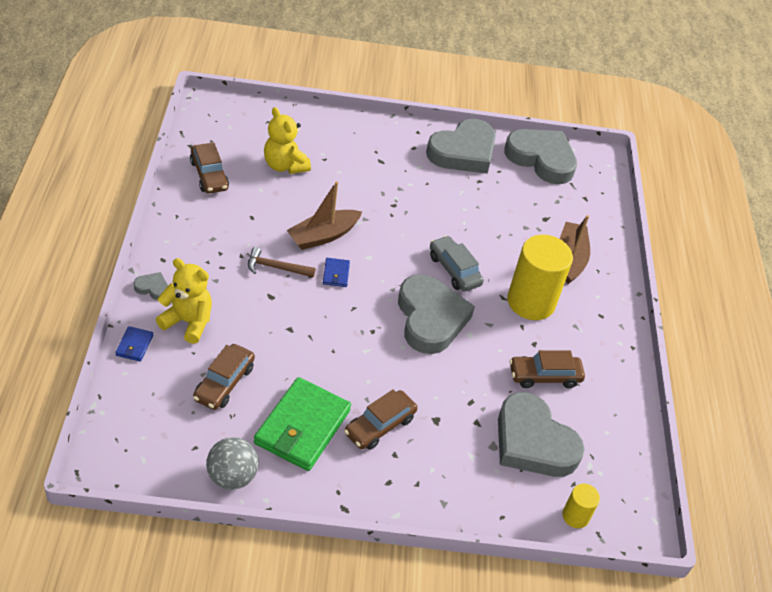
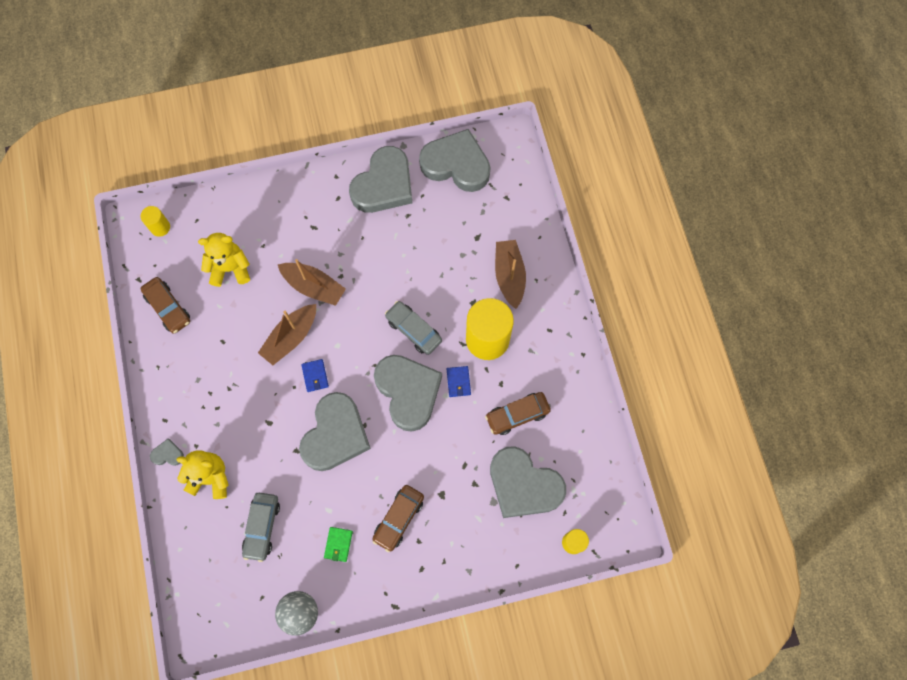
camera: 10 degrees left, 25 degrees up
(134, 345) = (176, 519): blue wallet -> blue wallet (458, 382)
(224, 383) = (262, 527): brown car -> grey car
(230, 116) = (160, 227): none -> yellow cylinder
(275, 267) = (262, 389): brown hammer -> none
(285, 165) = (230, 268): yellow teddy bear -> yellow teddy bear turned 135 degrees clockwise
(302, 427) = (338, 544): green wallet -> green wallet, size x0.43
(338, 329) = (335, 435): none -> grey heart
(363, 204) = (313, 287): none -> brown boat

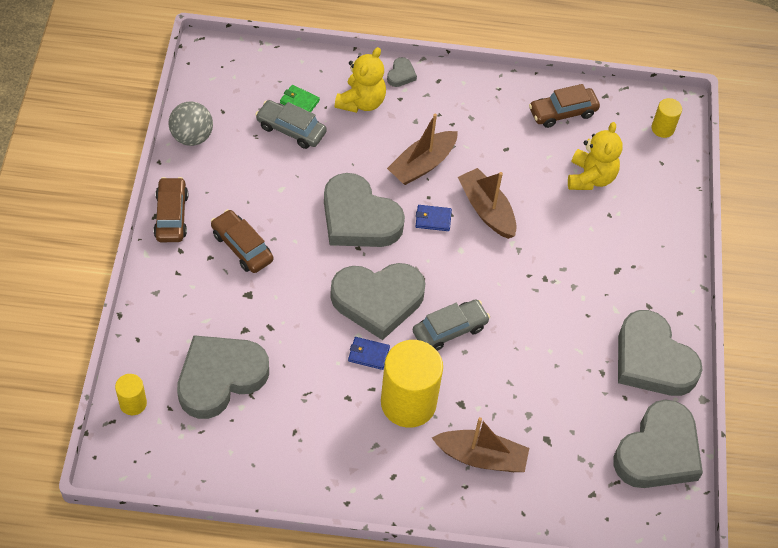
camera: 105 degrees right, 15 degrees down
(313, 287) = (540, 248): brown boat -> brown boat (422, 164)
(338, 544) = (242, 187): green wallet -> green wallet (299, 101)
(517, 415) = (303, 401): brown car -> brown car (171, 216)

